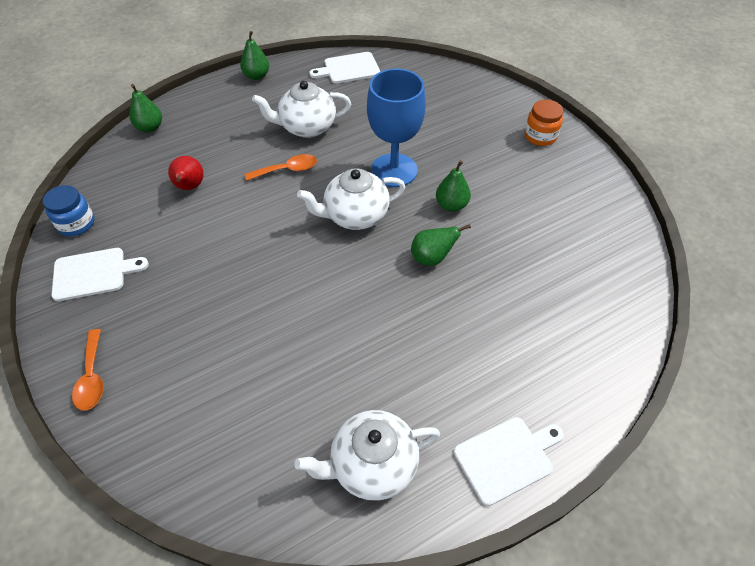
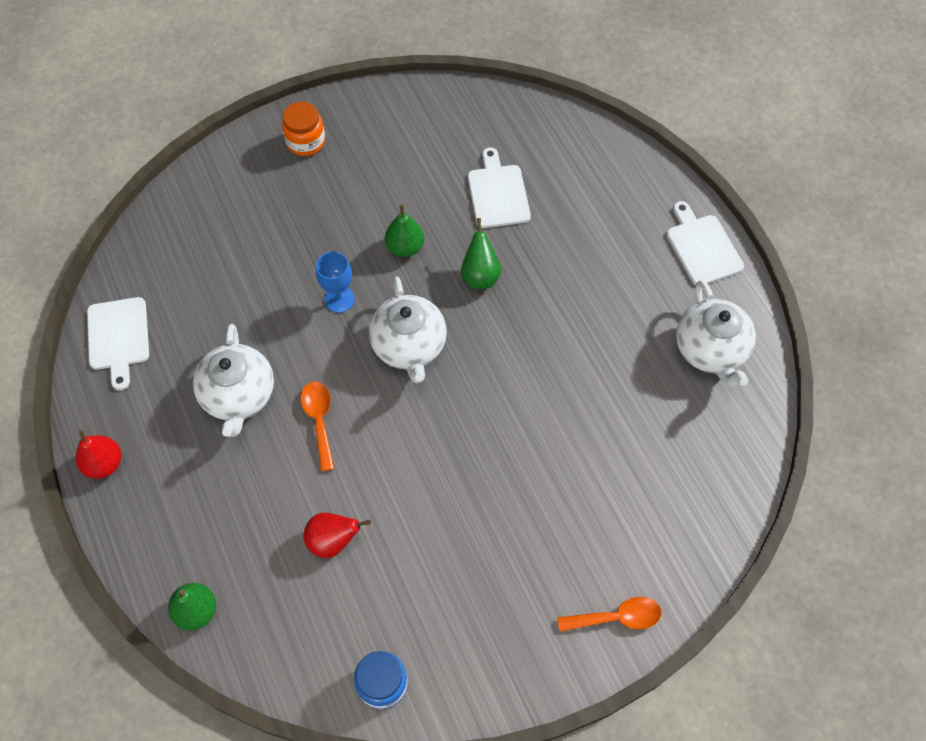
camera: 85 degrees left, 10 degrees up
(93, 273) = (471, 643): white cutting board -> white cutting board (498, 193)
(256, 76) = (104, 464): green pear -> red pear
(394, 170) = (339, 299): blue goblet -> blue goblet, size x0.52

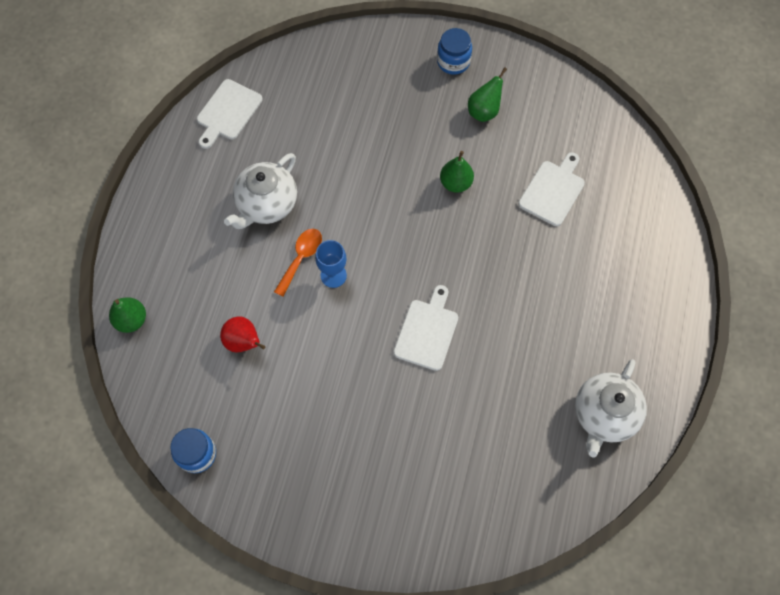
camera: 40 degrees right, 5 degrees up
(104, 464) = (155, 187): red pear -> none
(305, 141) = (453, 62): orange jar -> blue jar
(339, 299) = (382, 187): blue goblet -> blue goblet (333, 275)
(409, 346) = (399, 253): white teapot -> none
(480, 275) = (489, 240): green pear -> green pear (484, 111)
(617, 617) = (374, 537): orange spoon -> none
(702, 247) = (667, 337): white cutting board -> white cutting board (427, 331)

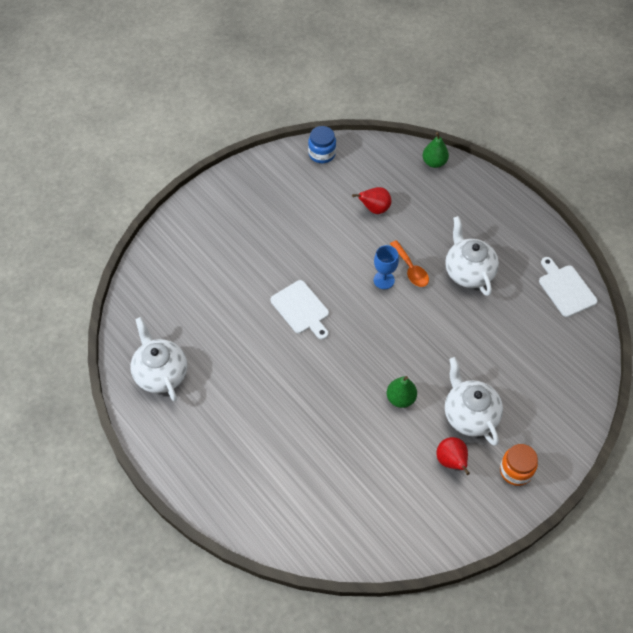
camera: 125 degrees right, 10 degrees down
(428, 121) = (469, 415): none -> white teapot
(453, 62) = (516, 470): blue jar -> orange jar
(484, 111) = (451, 461): green pear -> red pear
(553, 191) = (345, 462): white cutting board -> none

